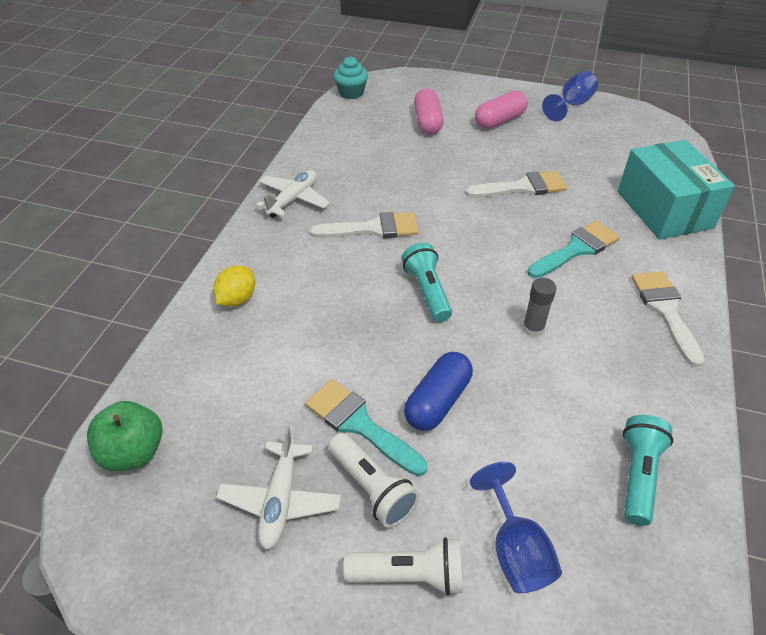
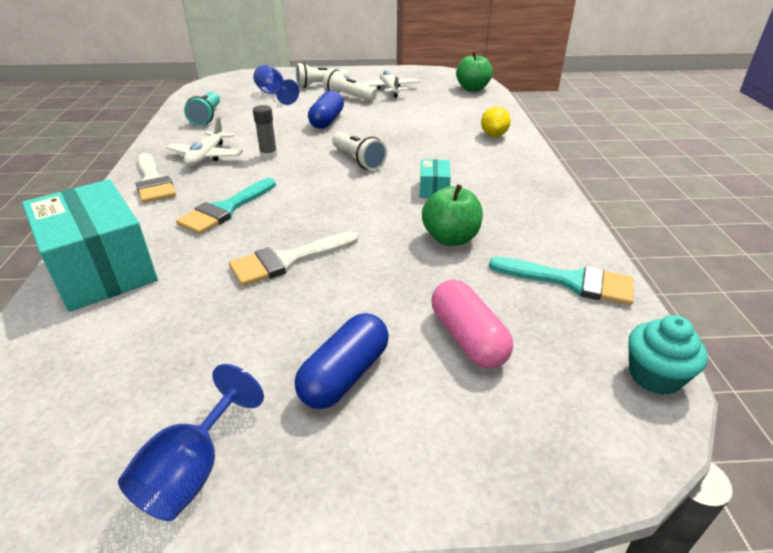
camera: 160 degrees right, 10 degrees down
(293, 199) = (534, 197): white plane -> white plane (207, 156)
(359, 424) = (367, 109): turquoise brush -> turquoise brush (570, 281)
(373, 229) = (434, 189): white brush -> turquoise box
(394, 178) = (450, 238): none -> green apple
(427, 291) = (358, 160): turquoise flashlight -> white flashlight
(499, 121) = (345, 375): pink capsule -> blue capsule

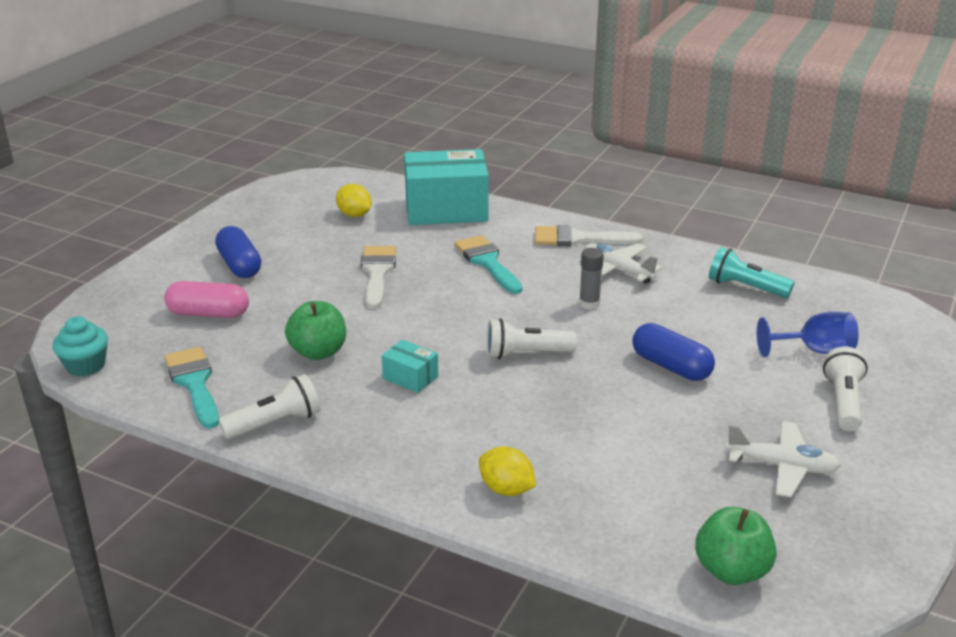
camera: 120 degrees right, 5 degrees down
(140, 337) = (354, 215): none -> yellow lemon
(193, 471) = (238, 217): blue goblet -> none
(348, 97) = (765, 413): white flashlight -> white flashlight (275, 423)
(570, 281) = (194, 383): turquoise brush -> turquoise brush turned 105 degrees clockwise

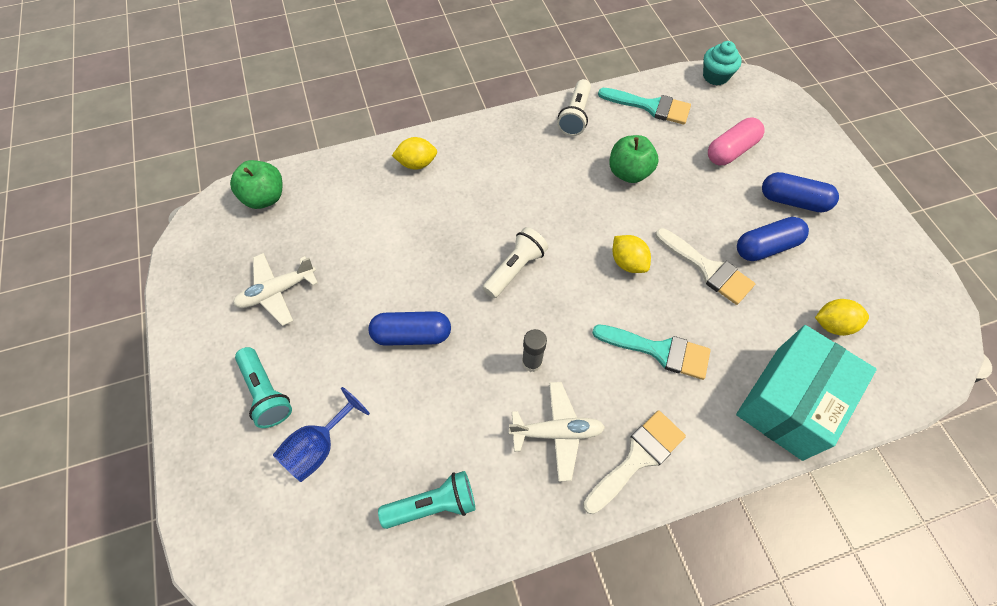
camera: 135 degrees right, 30 degrees up
(314, 259) = (766, 247): none -> blue capsule
(410, 377) = (554, 195): turquoise box -> none
(428, 307) = (627, 262): none -> yellow lemon
(843, 402) = (266, 393): white flashlight -> turquoise flashlight

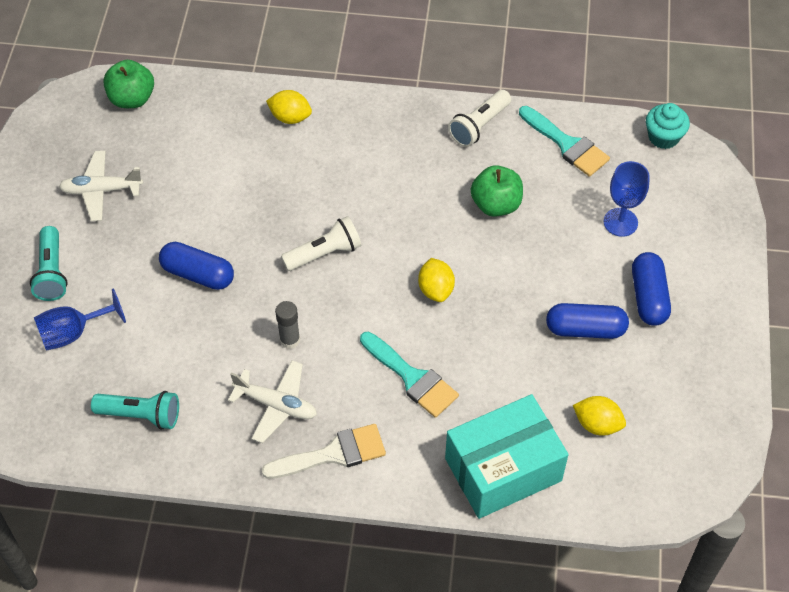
camera: 25 degrees right, 5 degrees down
(707, 269) = (510, 326): white brush -> none
(731, 151) = (620, 222): pink capsule -> blue goblet
(793, 201) = (648, 297): blue capsule -> blue capsule turned 45 degrees clockwise

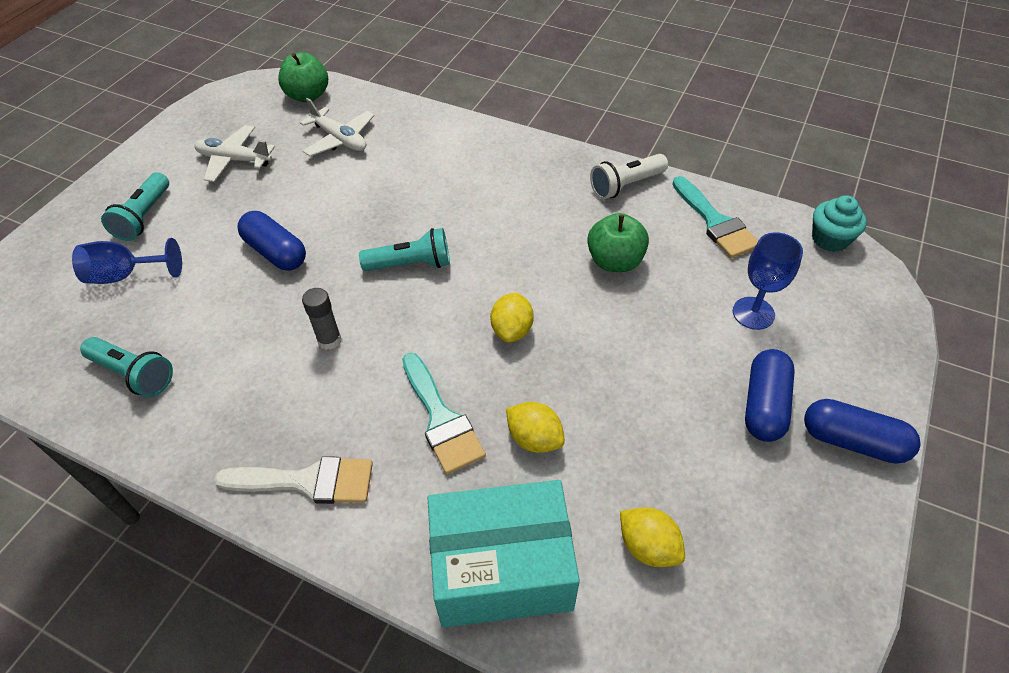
camera: 20 degrees right, 5 degrees down
(276, 405) = (277, 405): white plane -> white plane (340, 139)
(290, 117) = (441, 139): yellow lemon -> yellow lemon (534, 438)
(324, 253) = (411, 264): white flashlight -> turquoise flashlight
(585, 329) = (672, 421): blue capsule -> blue capsule (852, 441)

